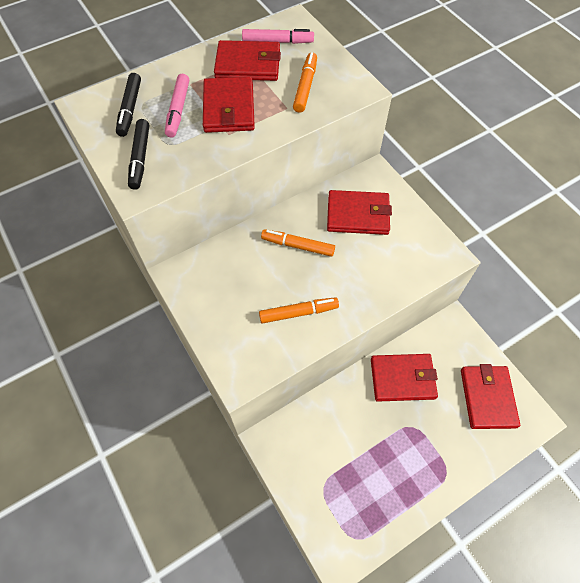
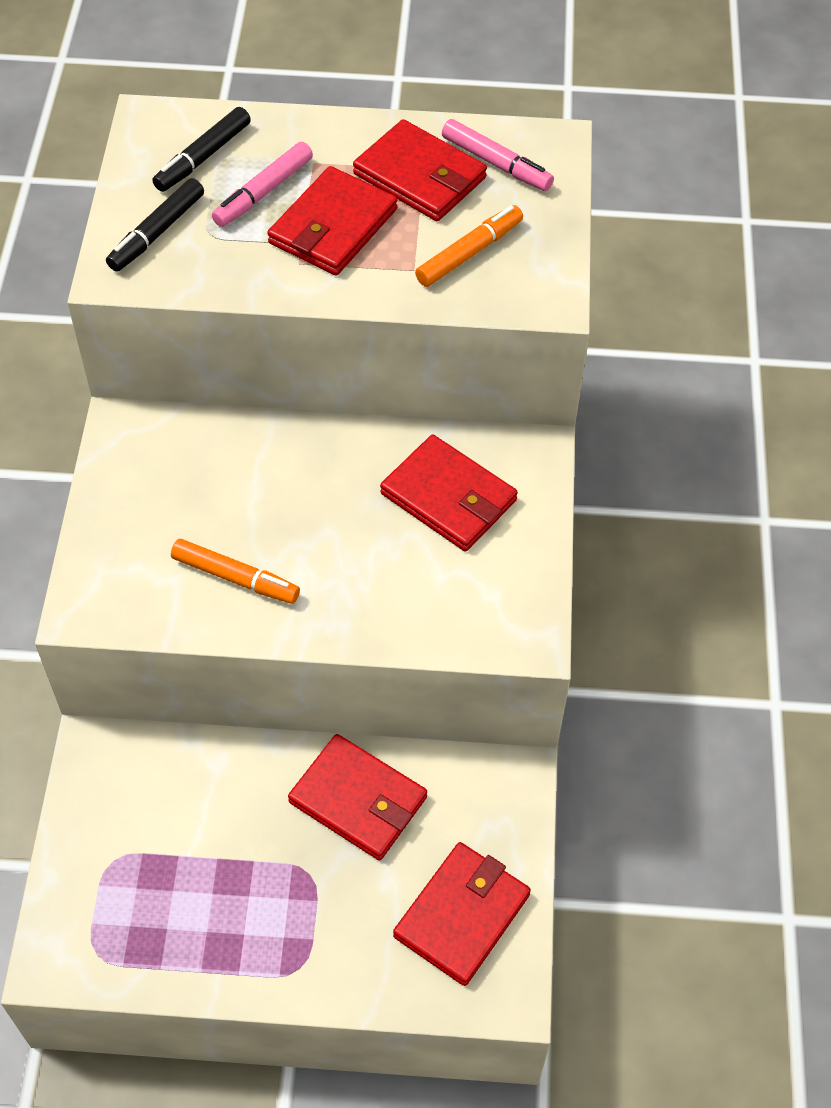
camera: 35 degrees right, 5 degrees down
(298, 246) = (319, 488): orange marker -> none

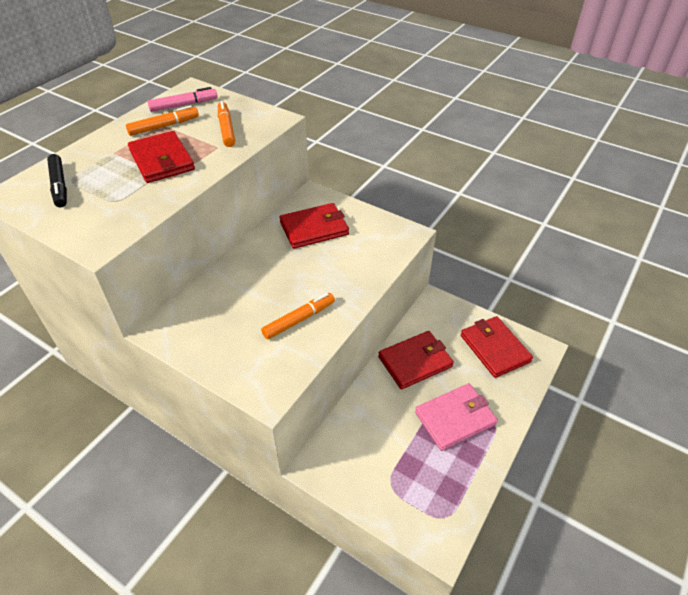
camera: 60 degrees left, 10 degrees down
(157, 232) = (89, 219): black marker -> none
(263, 192) = (111, 174): pink marker -> none
(276, 904) = (455, 418): none -> pink wallet
(420, 176) = (164, 126): red wallet -> orange marker

